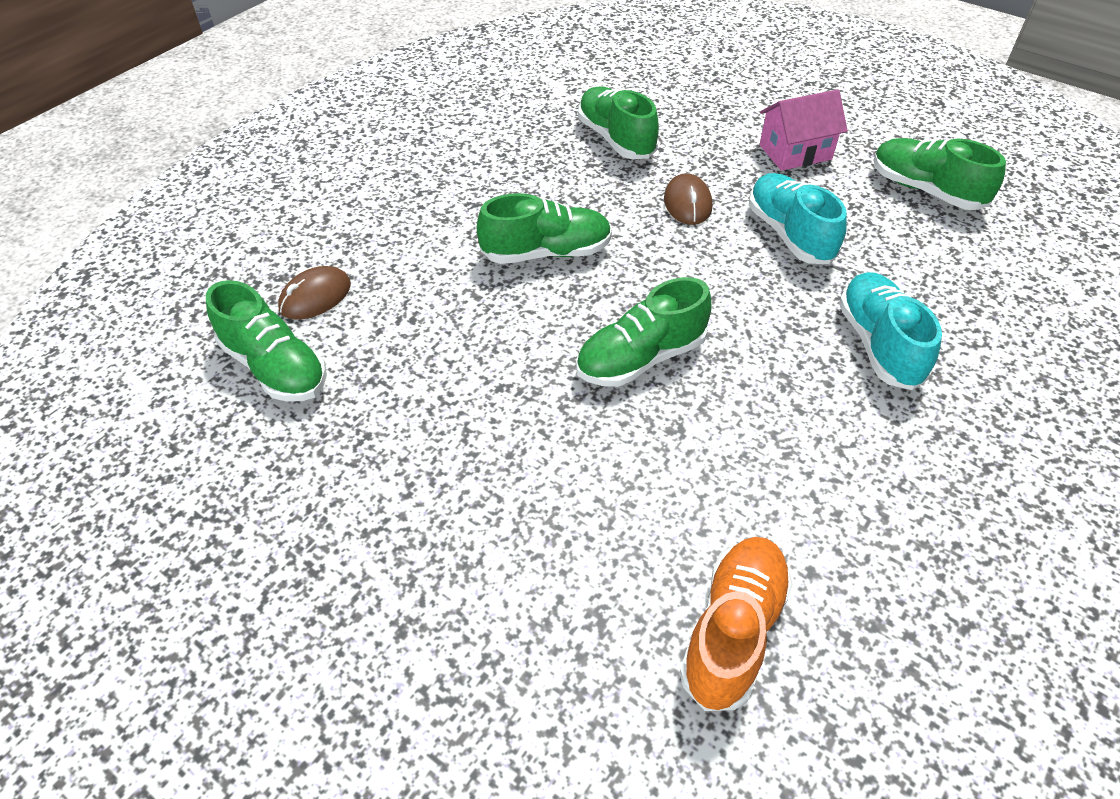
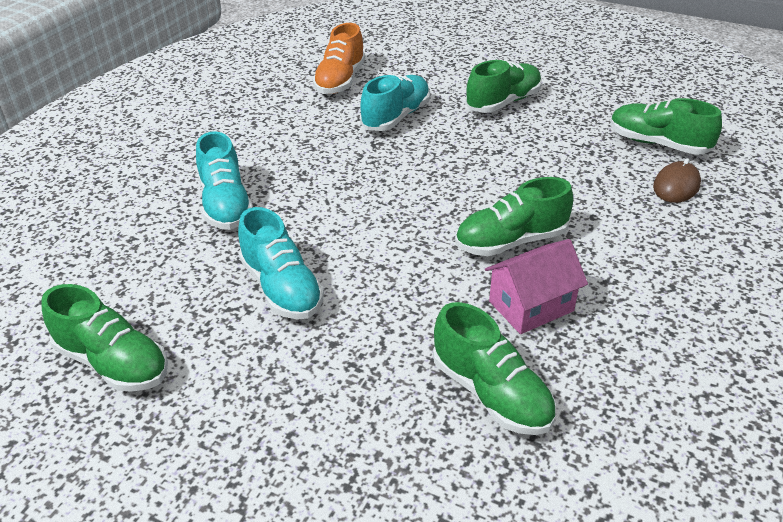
camera: 170 degrees right, 10 degrees down
(636, 490) = (396, 117): none -> turquoise shoe
(641, 358) = (407, 176): green shoe -> green shoe (503, 102)
(687, 203) = (387, 310): brown mouse -> none
(795, 152) = (257, 402): pink house -> pink house (531, 306)

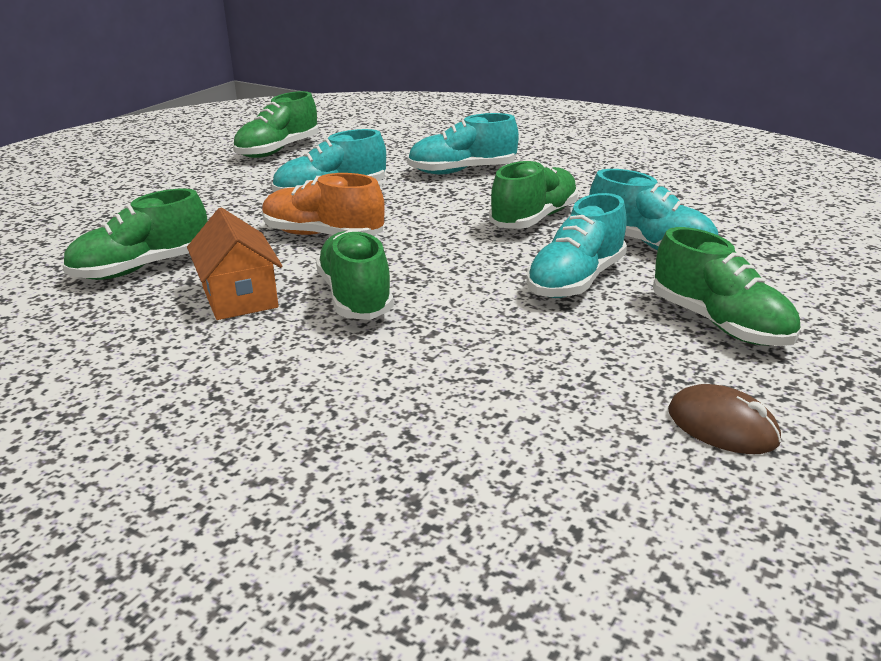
camera: 95 degrees right, 10 degrees down
(340, 81) = (741, 215): orange shoe -> orange shoe (323, 235)
(459, 146) = (576, 280): none -> turquoise shoe
(531, 306) = (240, 297): pink house -> orange house
(658, 144) = (599, 465): green shoe -> green shoe (534, 218)
(676, 186) = (453, 455): brown mouse -> brown mouse (722, 426)

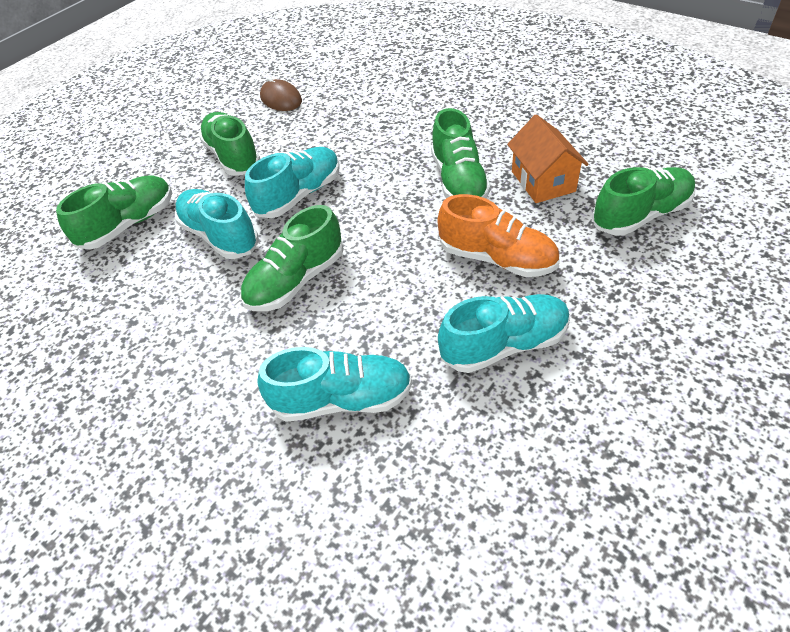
camera: 170 degrees left, 20 degrees up
(278, 150) = (618, 503): green shoe -> green shoe (129, 224)

